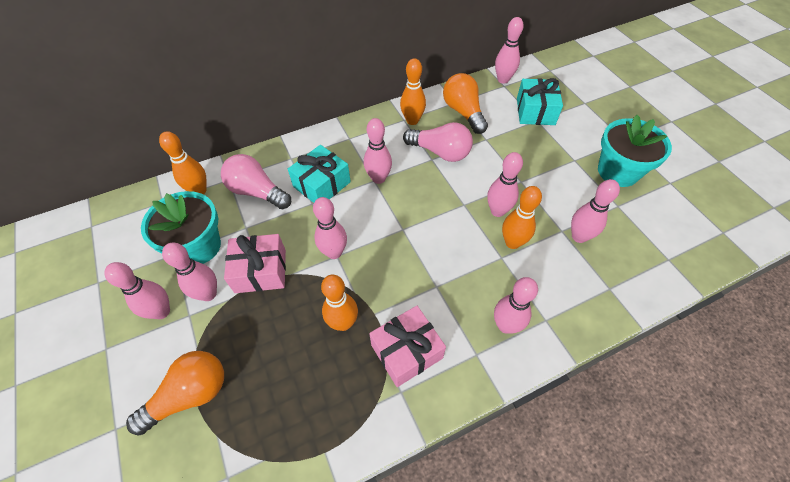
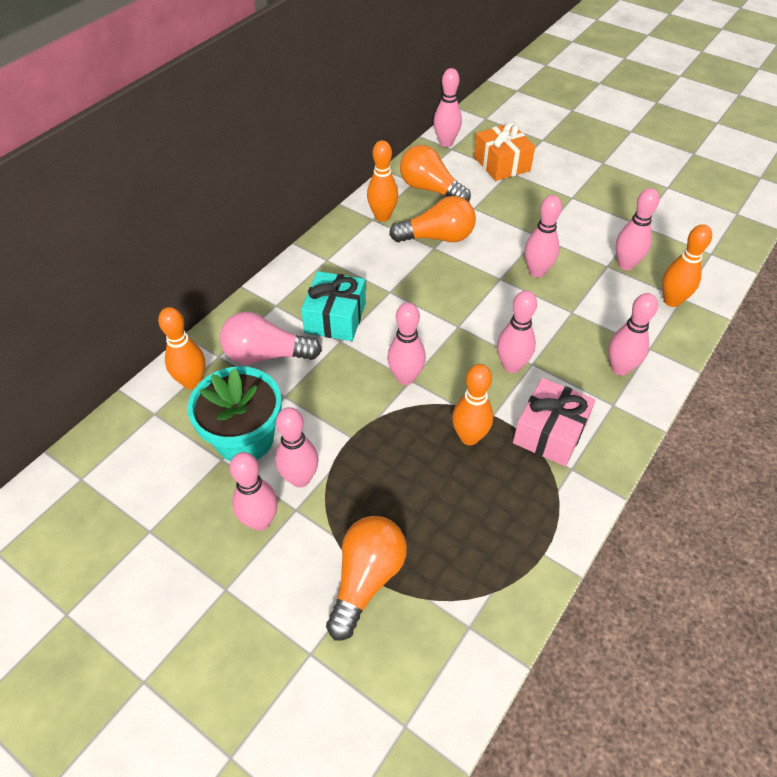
camera: 30 degrees left, 5 degrees down
(260, 271) = (340, 430): pink gift -> none
(378, 178) = (393, 287): pink bowling pin -> pink bowling pin (511, 366)
(440, 152) = (437, 237): pink light bulb -> orange light bulb
(512, 242) = (572, 294): orange bowling pin -> orange bowling pin (671, 301)
(535, 111) = (501, 164): turquoise gift -> orange gift
(618, 171) = (617, 193): turquoise flower pot -> none

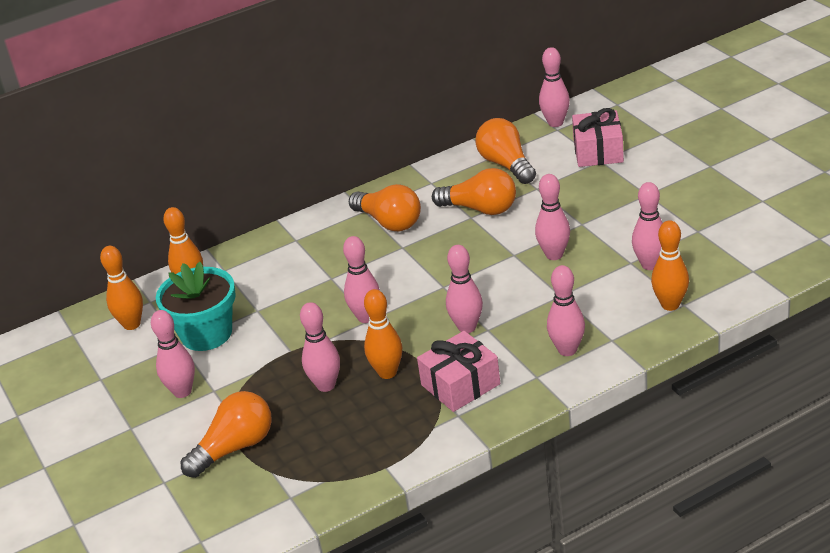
camera: 30 degrees right, 15 degrees down
(266, 355) = (262, 277): pink light bulb -> none
(300, 478) = (230, 370): pink bowling pin -> pink bowling pin (326, 385)
(335, 317) = (339, 259): turquoise gift -> none
(359, 267) = (389, 222): none -> orange light bulb
(382, 216) = (442, 182): orange bowling pin -> orange bowling pin (132, 324)
(501, 164) = (598, 151): orange gift -> pink gift

